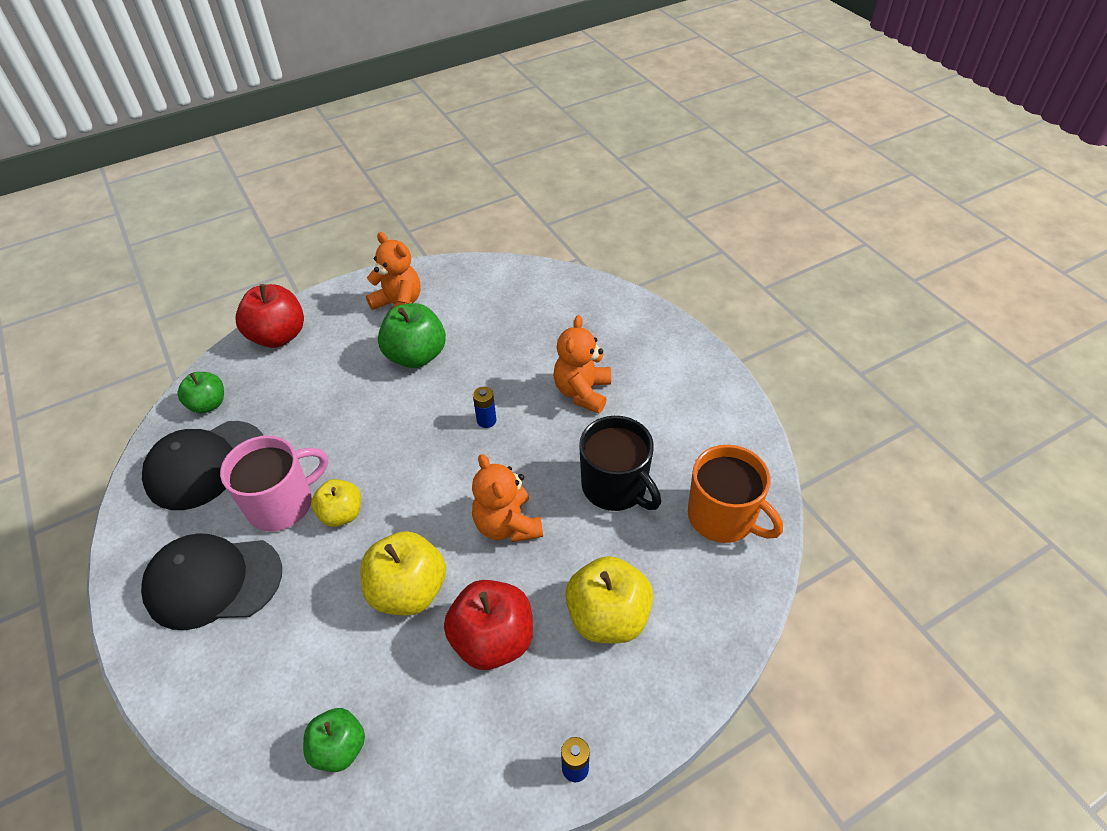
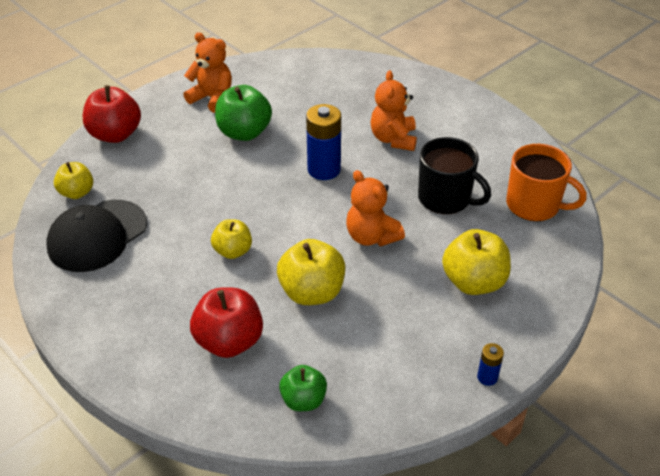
camera: 15 degrees left, 5 degrees down
(208, 404) = (77, 193): green apple -> yellow apple
(213, 582) = (146, 314): black cap -> none
(282, 503) = (178, 252): pink mug -> none
(486, 420) = (324, 169): blue battery -> blue battery, size x2.02
(493, 640) = (392, 311): red apple -> red apple (229, 341)

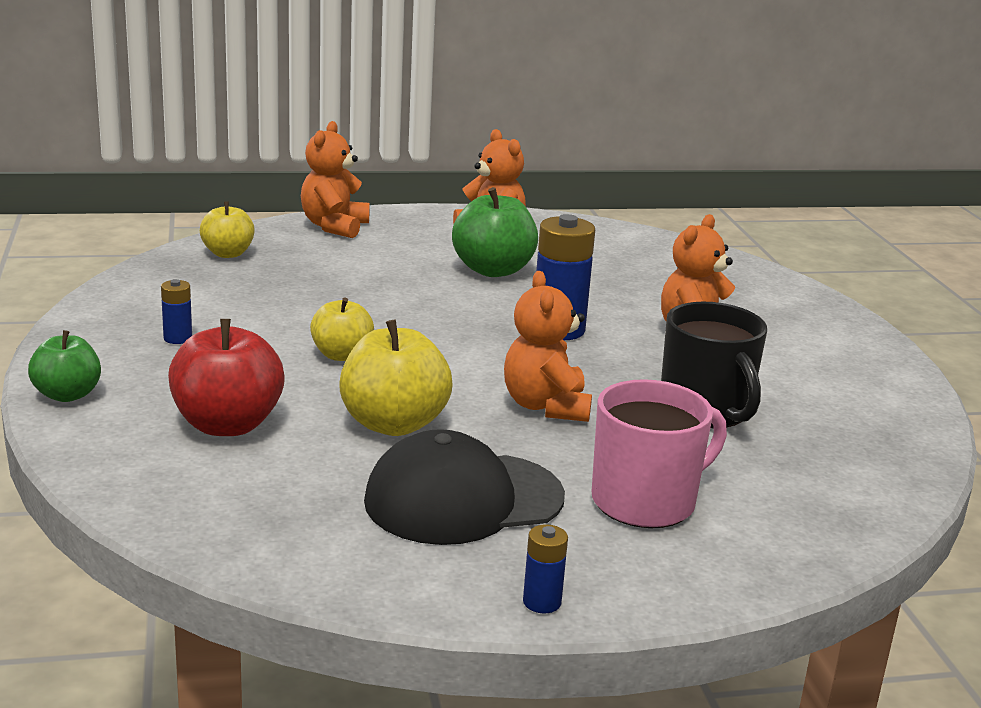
camera: 30 degrees right, 20 degrees down
(97, 236) = (201, 291): black cap -> black cap (463, 499)
(115, 134) = (334, 227): red apple -> orange teddy bear
(128, 286) = (178, 338): none -> blue battery
(303, 400) = (245, 512): green apple -> green apple (67, 395)
(473, 282) = (646, 501): yellow apple -> pink mug
(534, 205) = (847, 464): orange mug -> none

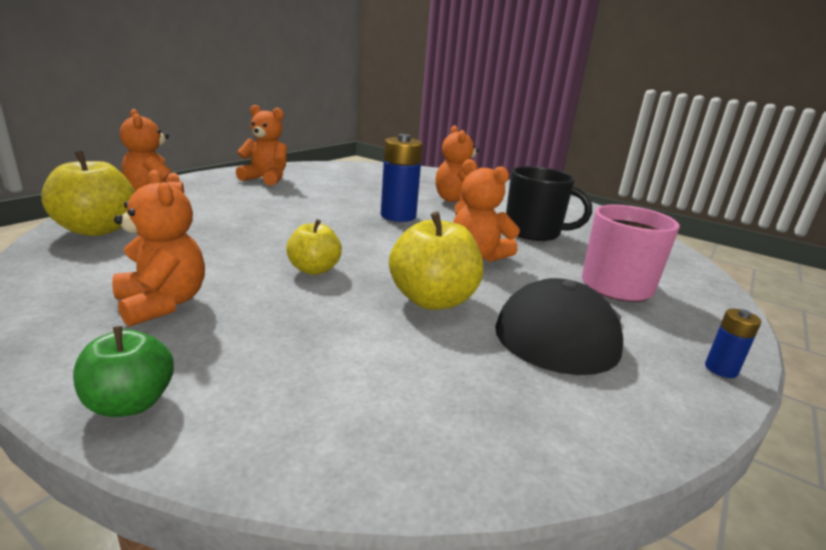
camera: 45 degrees left, 0 degrees up
(178, 338) = (162, 304): blue battery -> orange teddy bear
(227, 425) = (333, 355): red apple -> none
(228, 253) = (97, 230): yellow apple -> yellow apple, size x1.59
(493, 270) = (304, 196): green apple -> none

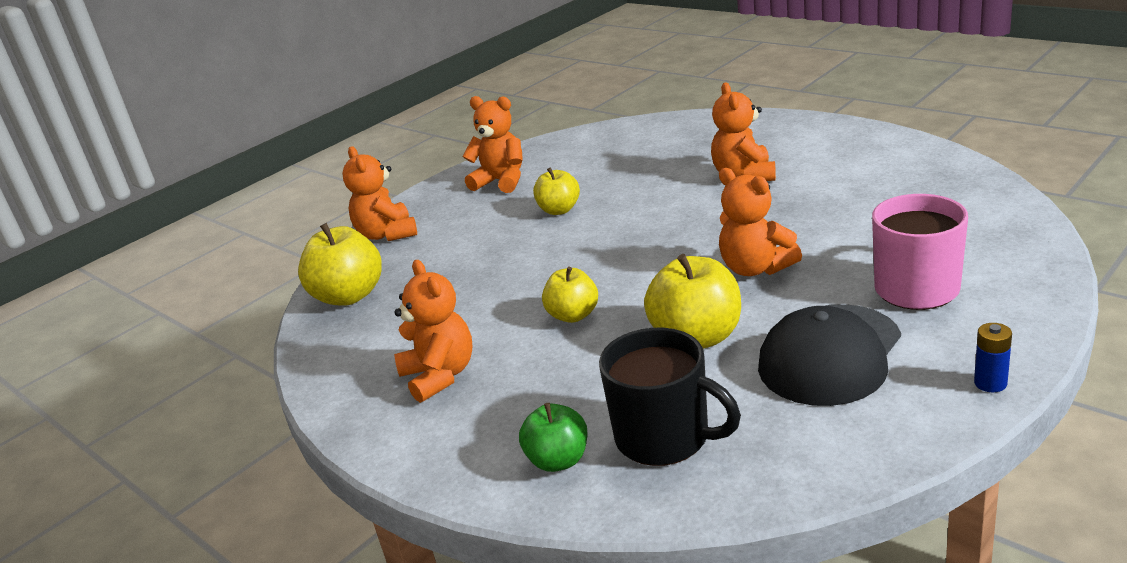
camera: 15 degrees right, 5 degrees up
(130, 403) = (445, 468): green apple -> green apple (558, 460)
(310, 200) = (559, 210): none -> yellow apple
(398, 216) = (666, 218): blue battery -> none
(534, 232) = (837, 216): black mug -> black mug (665, 438)

